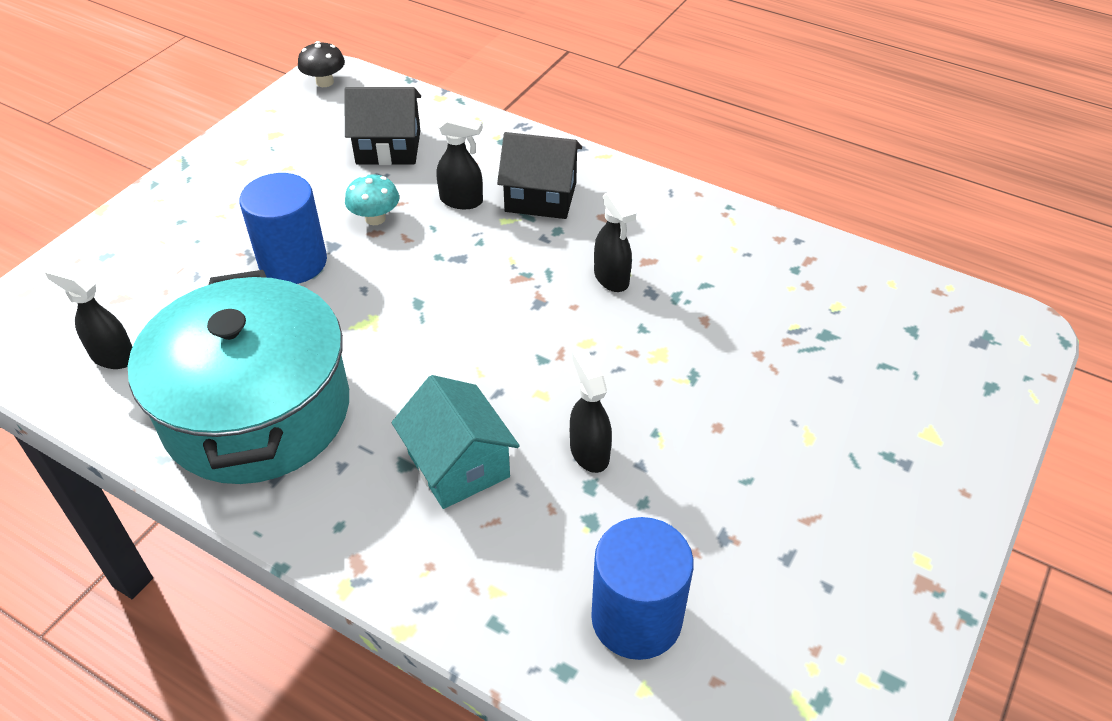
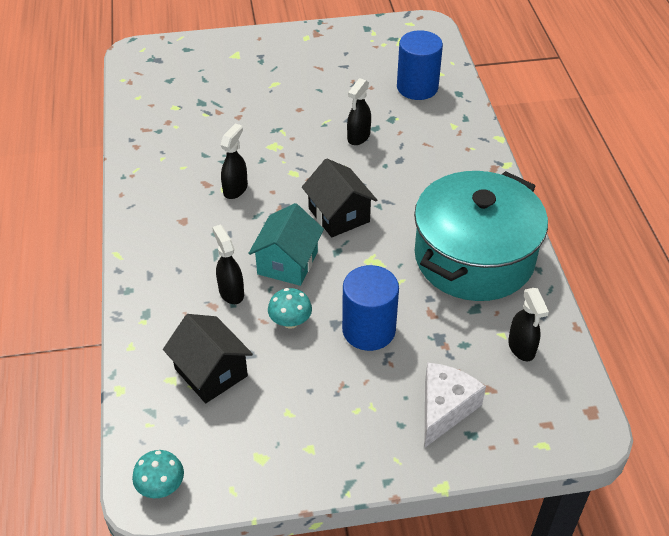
camera: 130 degrees left, 0 degrees up
(149, 256) = (444, 409): none -> white cheese
(325, 82) = (161, 486): black mushroom -> turquoise mushroom
(458, 465) = (414, 170): turquoise house -> turquoise house (287, 263)
(541, 197) = (191, 258): black house -> black house (339, 215)

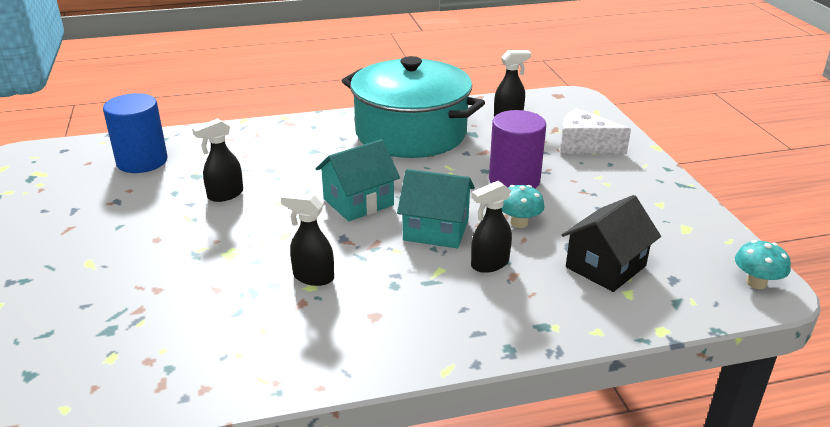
camera: 95 degrees left, 15 degrees down
(339, 215) = (358, 202): black house -> turquoise house
(358, 137) = (225, 195): black spray bottle -> black spray bottle turned 120 degrees clockwise
(368, 330) = (514, 180): blue cylinder -> purple cylinder

